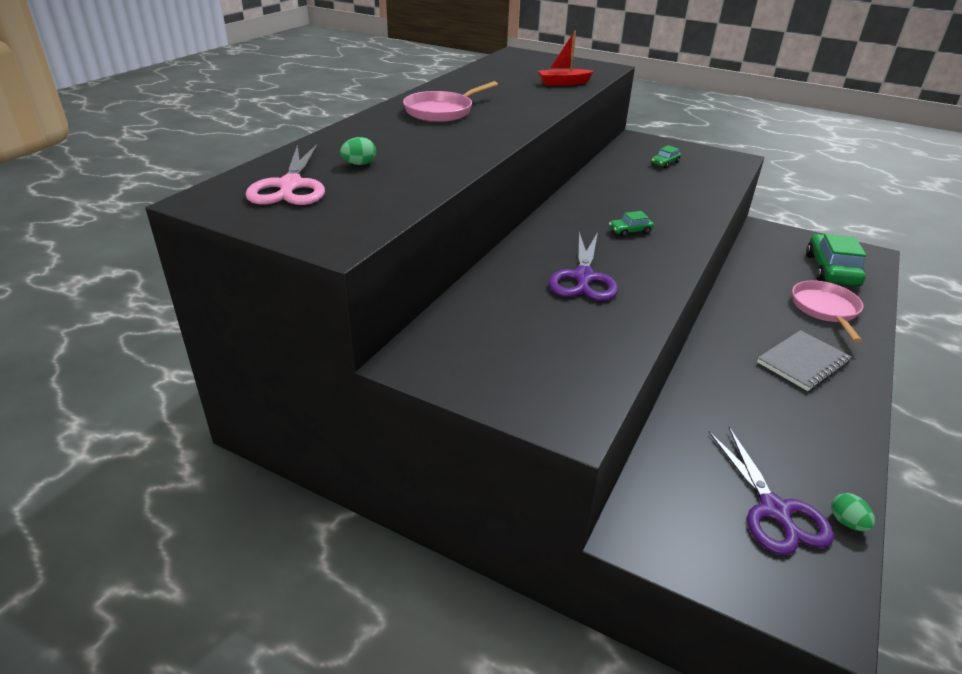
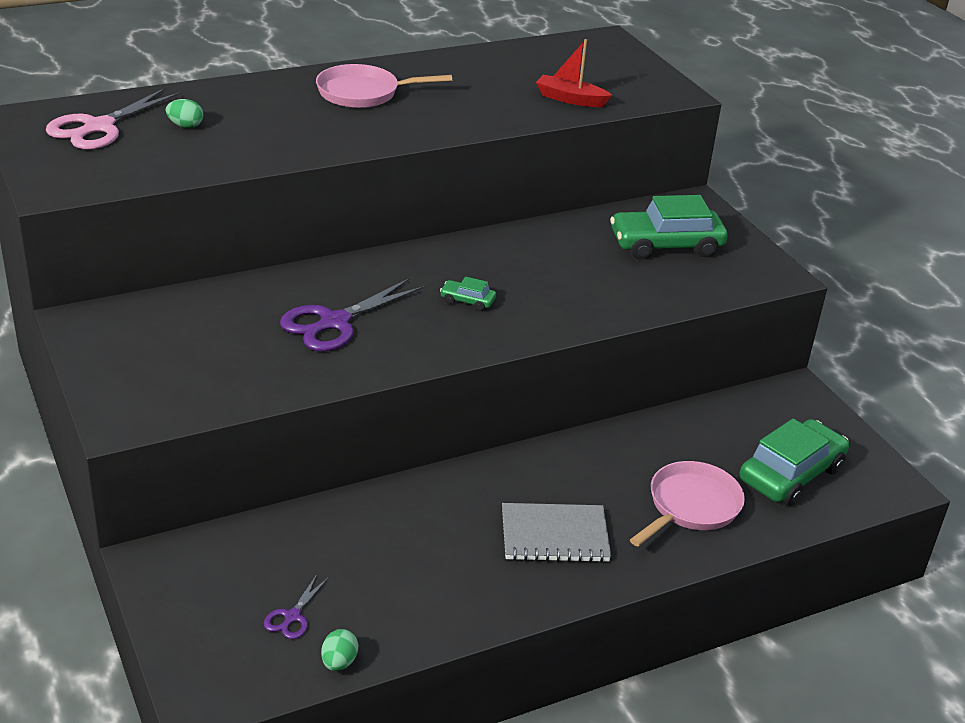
camera: 35 degrees right, 0 degrees up
(665, 163) = (666, 245): green car -> green car, size x2.24
(774, 510) = (292, 616): purple scissors -> purple scissors, size x0.49

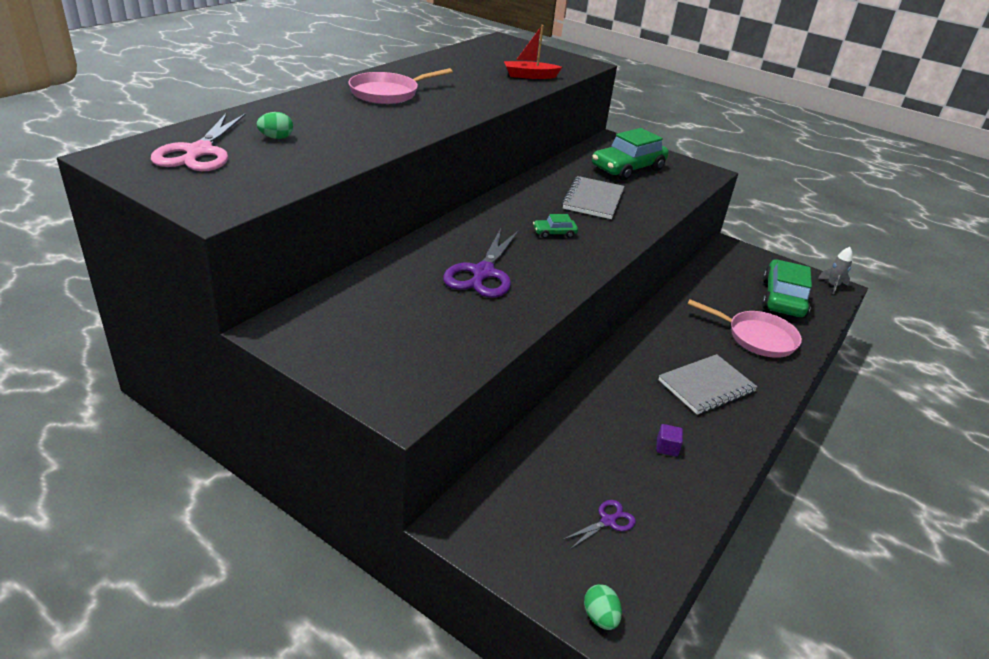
camera: 30 degrees left, 0 degrees up
(292, 616) = (608, 521): purple scissors -> purple scissors turned 120 degrees counterclockwise
(339, 662) = (676, 543): green egg -> green egg (600, 617)
(432, 577) = (667, 448): none -> purple cube
(566, 274) = (593, 200): none -> grey notebook
(690, 506) = (756, 337): pink pan -> pink pan turned 105 degrees clockwise
(892, 482) = (833, 286): none -> grey rocket

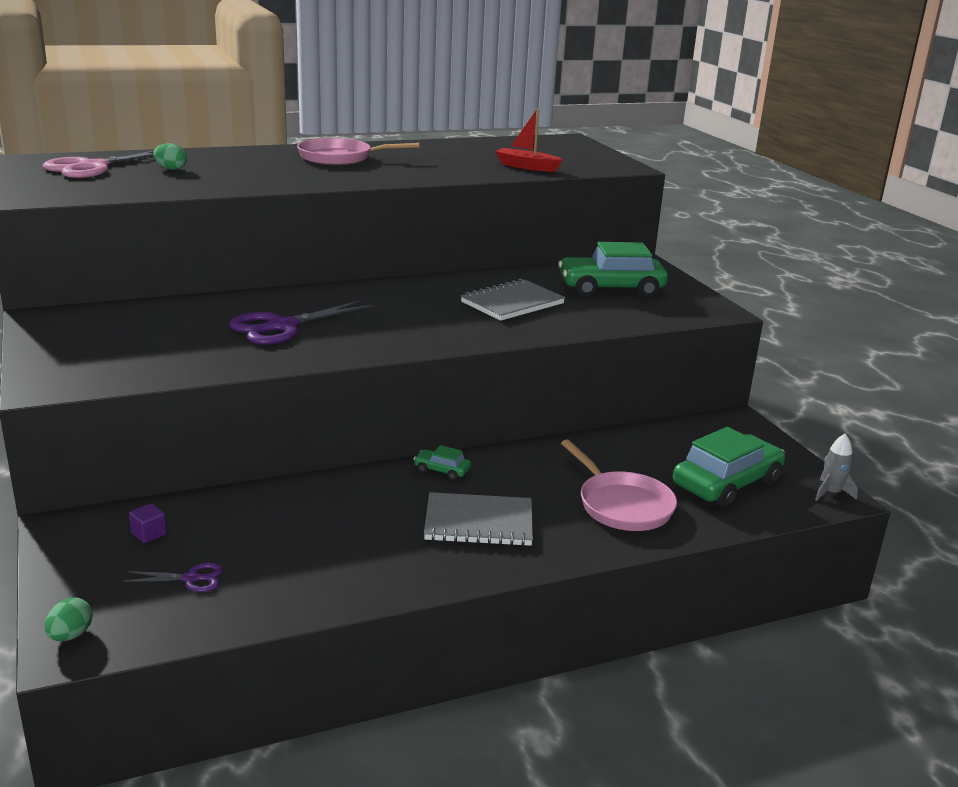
camera: 35 degrees right, 10 degrees down
(554, 233) = (414, 317): green car -> green car (442, 470)
(667, 448) = (345, 552): purple cube -> purple cube (149, 534)

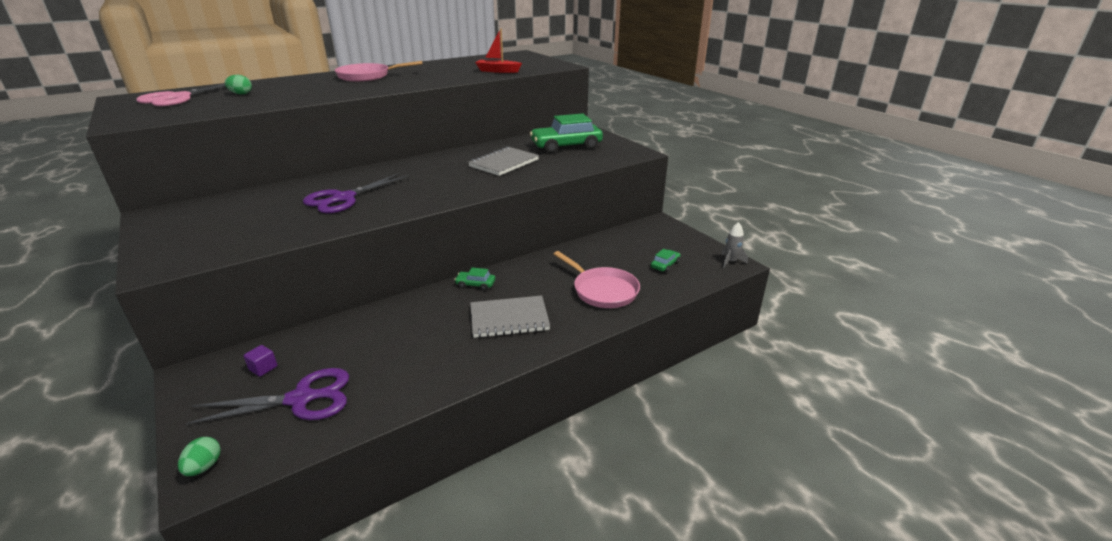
camera: 10 degrees left, 5 degrees up
(191, 579) = (301, 399): purple scissors -> purple scissors, size x2.02
(726, 483) = (665, 265): green car -> green car, size x0.45

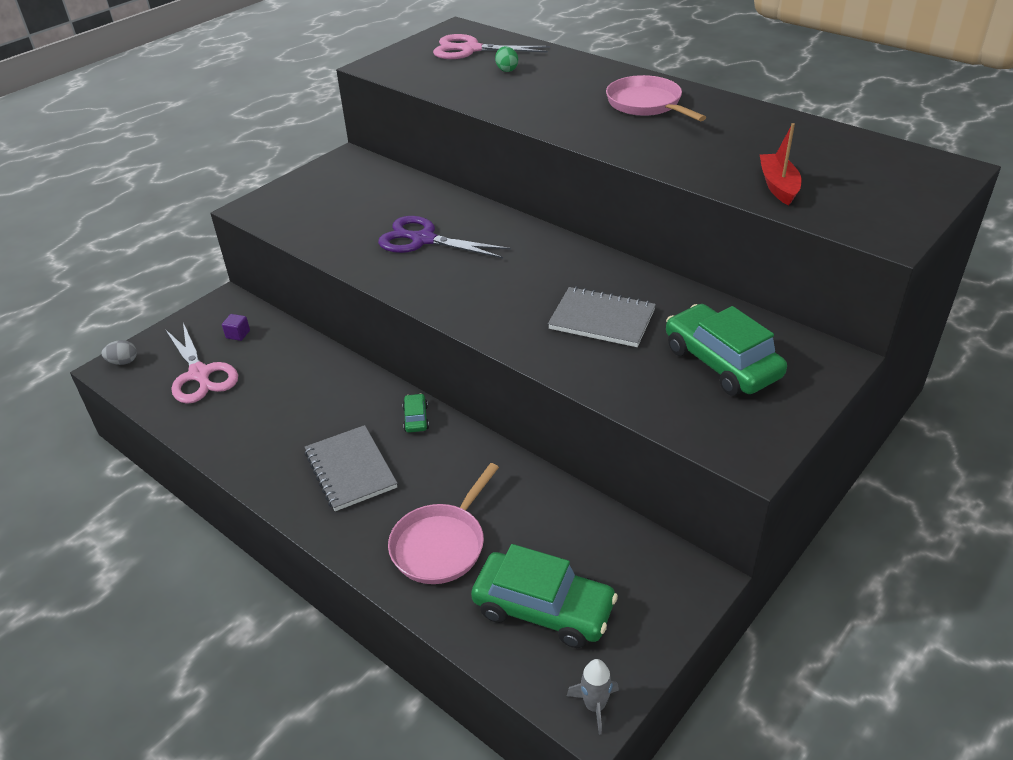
camera: 75 degrees right, 10 degrees up
(204, 467) = (123, 362): green egg -> grey egg
(301, 399) = (200, 374): purple scissors -> pink scissors
(665, 265) = (543, 608): green car -> green car, size x2.24

